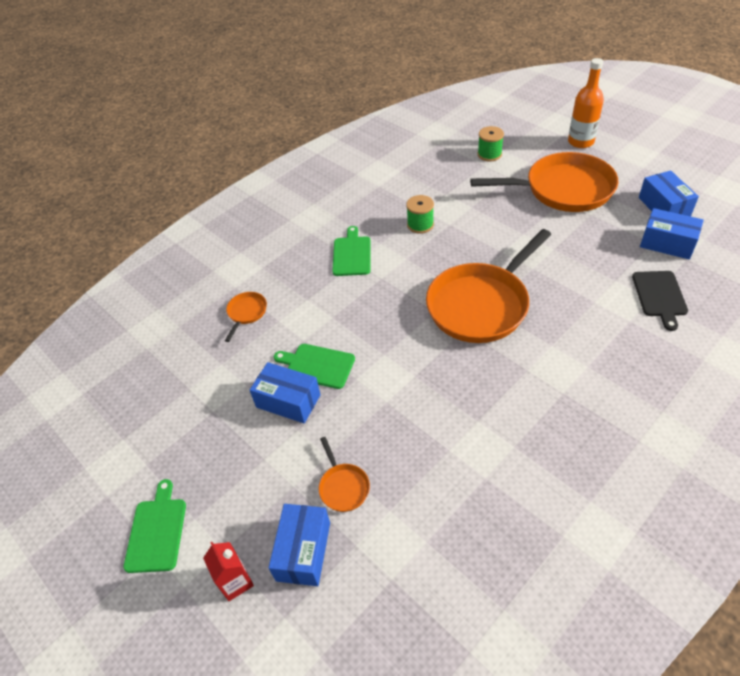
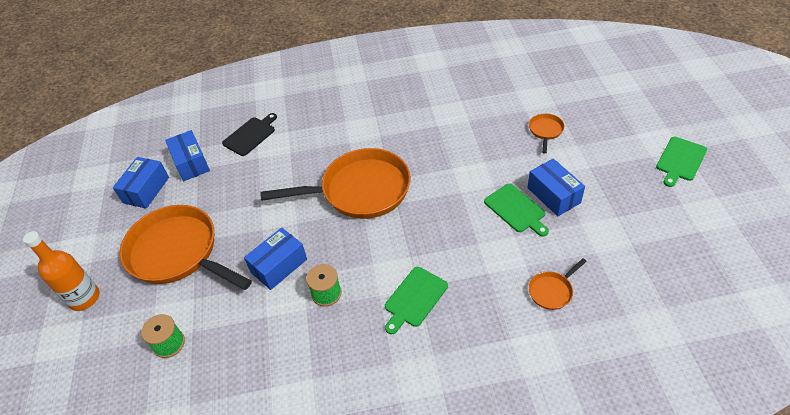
camera: 145 degrees left, 0 degrees up
(235, 582) = (634, 117): red carton -> none
(303, 551) = (587, 114): blue box -> blue box (279, 266)

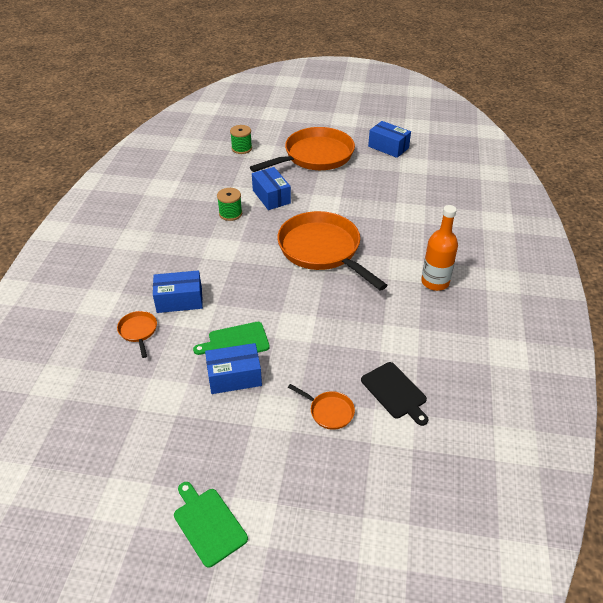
camera: 105 degrees right, 5 degrees down
(84, 298) = (300, 121): orange bottle -> orange bottle (435, 282)
(191, 163) = (408, 169): blue box -> blue box (179, 300)
(250, 135) = (429, 202): black cutting board -> black cutting board (395, 392)
(360, 190) = (322, 250): orange pan -> orange pan turned 135 degrees clockwise
(414, 298) = (193, 254): green cutting board -> none

